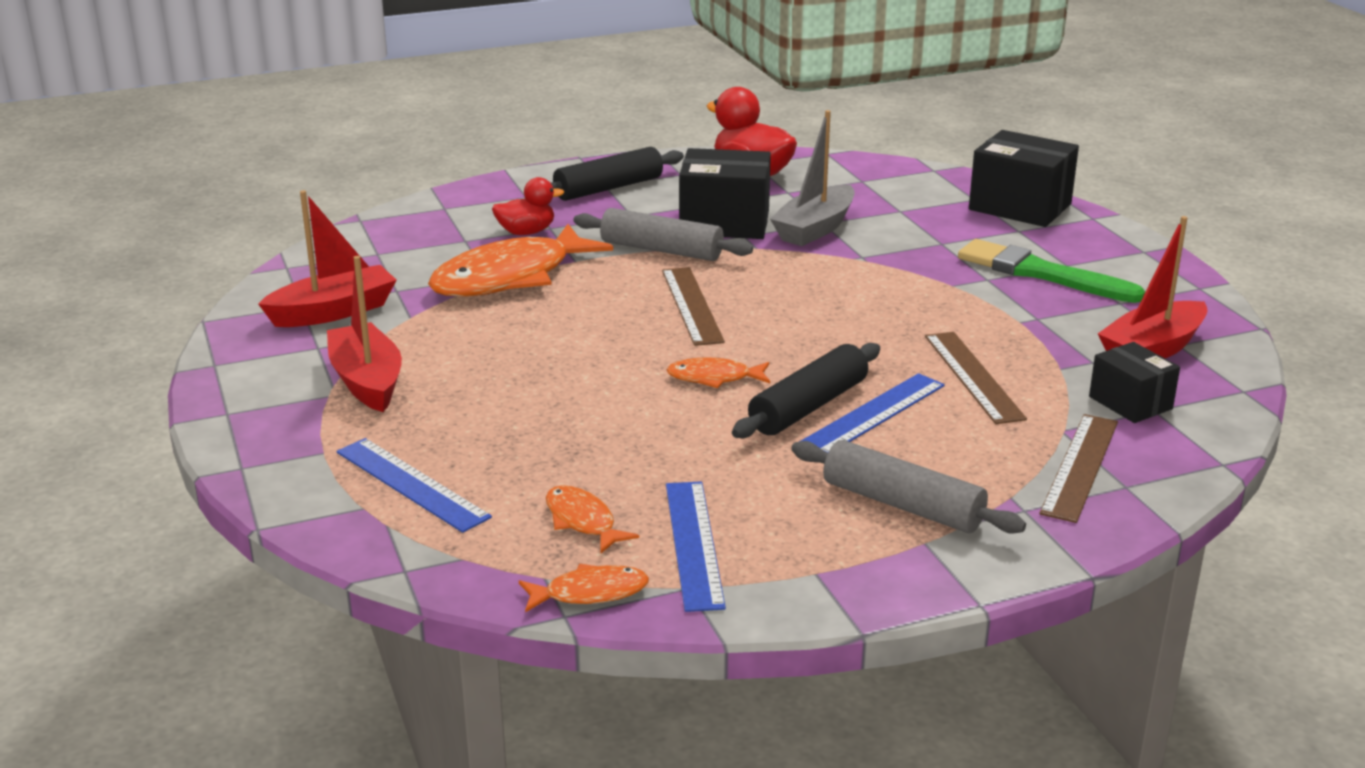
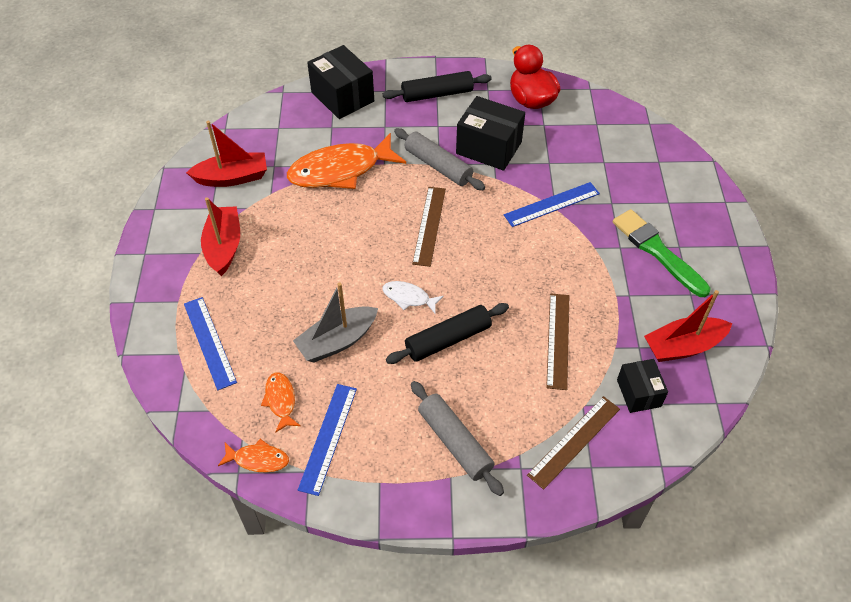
camera: 20 degrees right, 25 degrees up
(526, 232) = (369, 128): red duck -> none
(714, 378) = (408, 297): orange fish -> white fish
(814, 229) = (540, 168): grey boat -> grey boat (337, 341)
(873, 414) = (481, 357): blue ruler -> blue ruler (552, 204)
(1020, 207) = (683, 177): black box -> black box (342, 97)

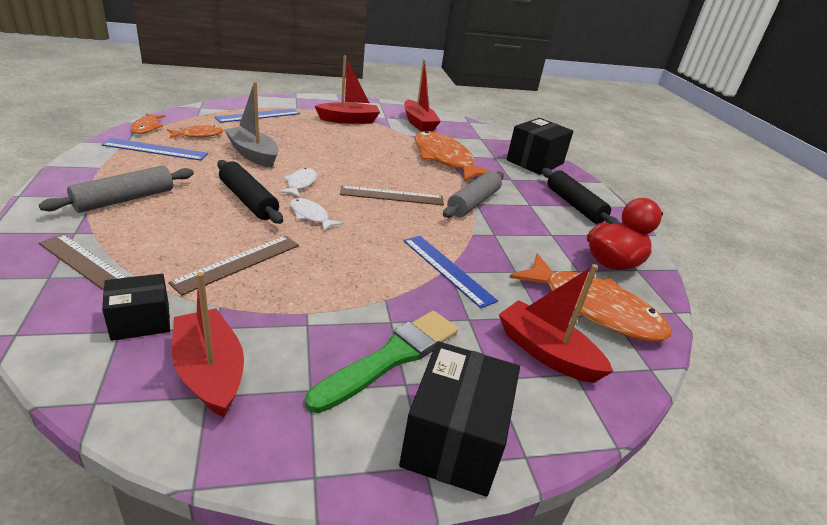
camera: 75 degrees right, 20 degrees down
(474, 290) = (311, 216): none -> white fish
(488, 148) = (515, 231): black box -> black box (454, 440)
(558, 340) = (238, 263): brown ruler -> brown ruler turned 45 degrees counterclockwise
(592, 131) = (594, 309): none -> orange fish
(641, 170) = (546, 352): none -> red boat

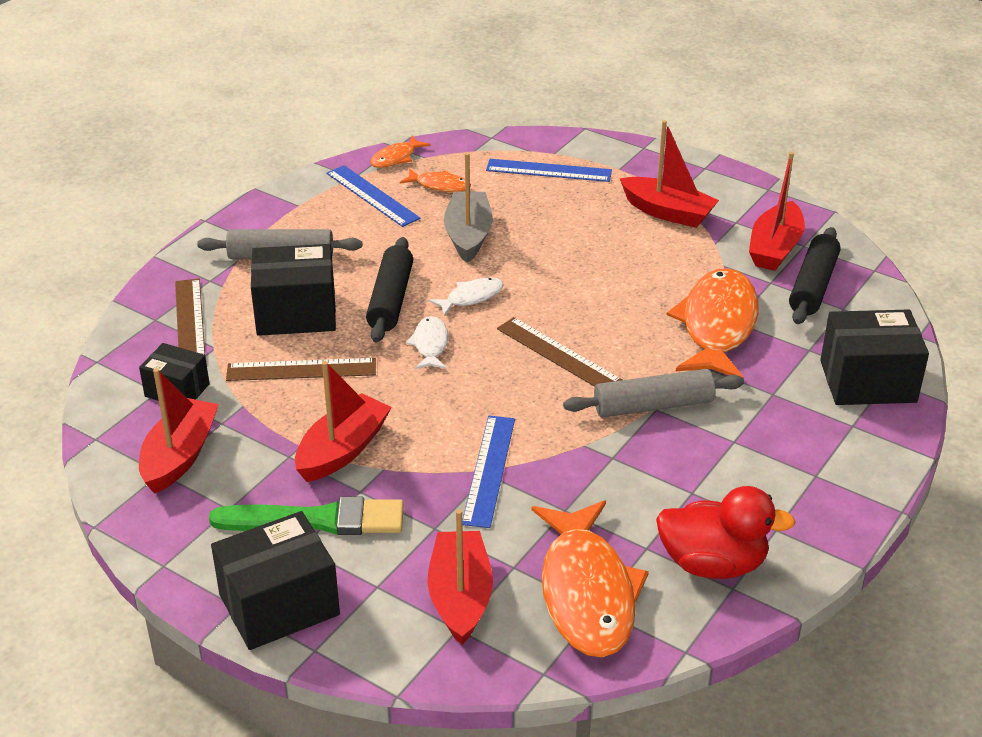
camera: 50 degrees right, 5 degrees up
(185, 230) = (296, 313): none -> black box
(342, 301) = (343, 450): none -> red boat
(574, 205) = (805, 471): black rolling pin -> black rolling pin (813, 286)

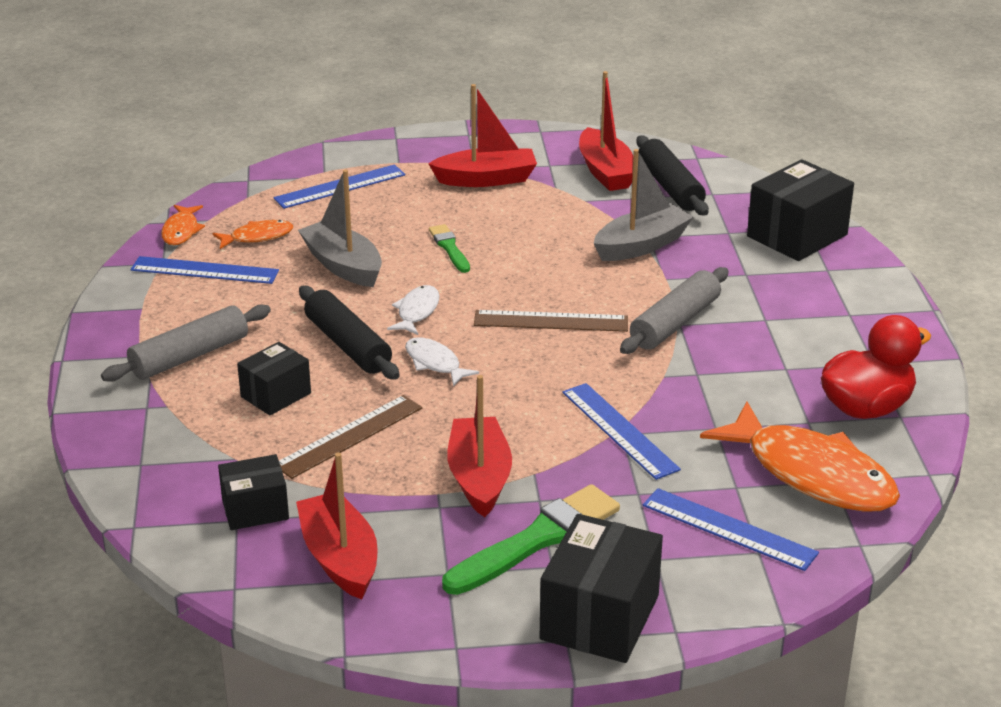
camera: 40 degrees left, 5 degrees down
(190, 322) = (181, 449): brown ruler -> none
(296, 313) = (276, 395): black box -> black box, size x0.60
(460, 597) = (729, 529): red boat -> blue ruler
(563, 257) = (449, 248): none -> green brush
(717, 326) = (641, 245): orange fish -> grey boat

